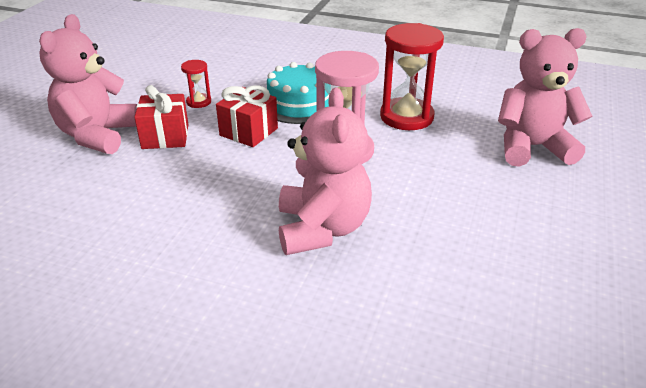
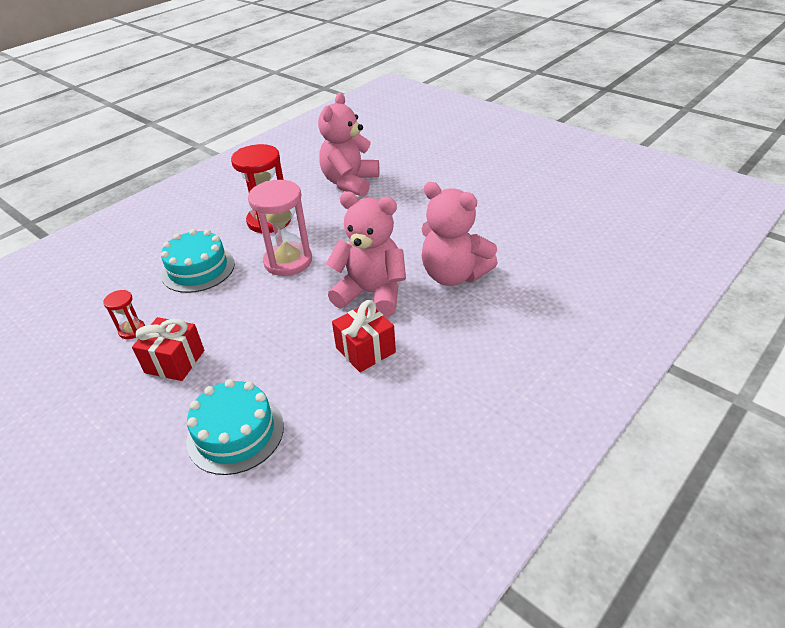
camera: 65 degrees left, 5 degrees up
(79, 201) = (235, 433): none -> turquoise cake
(97, 135) = (126, 413): pink teddy bear -> pink teddy bear (453, 275)
(249, 132) = (215, 306): red gift -> red gift (365, 350)

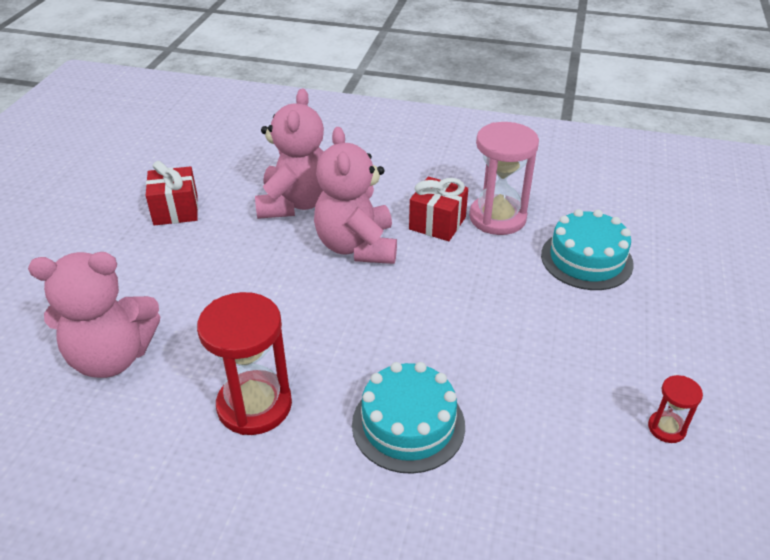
camera: 120 degrees left, 0 degrees up
(132, 330) = (556, 419): red hourglass -> red hourglass (666, 428)
(174, 361) = (560, 346): red gift -> red gift (176, 210)
(288, 261) = (339, 337): pink hourglass -> pink hourglass (497, 218)

